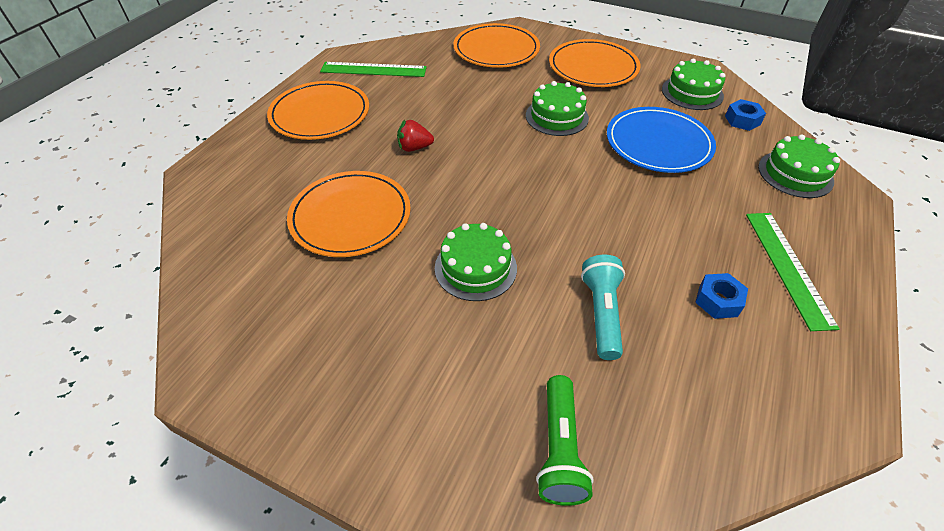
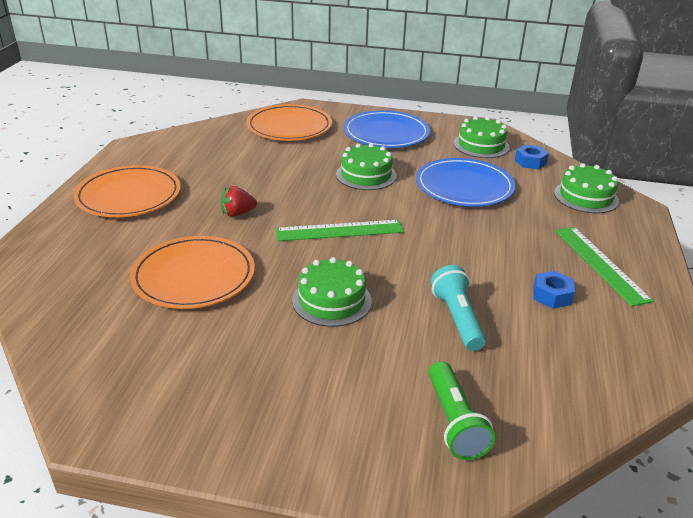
camera: 15 degrees left, 15 degrees down
(373, 70) = (171, 153): green ruler -> green ruler (339, 231)
(593, 67) = (386, 133): orange plate -> blue plate

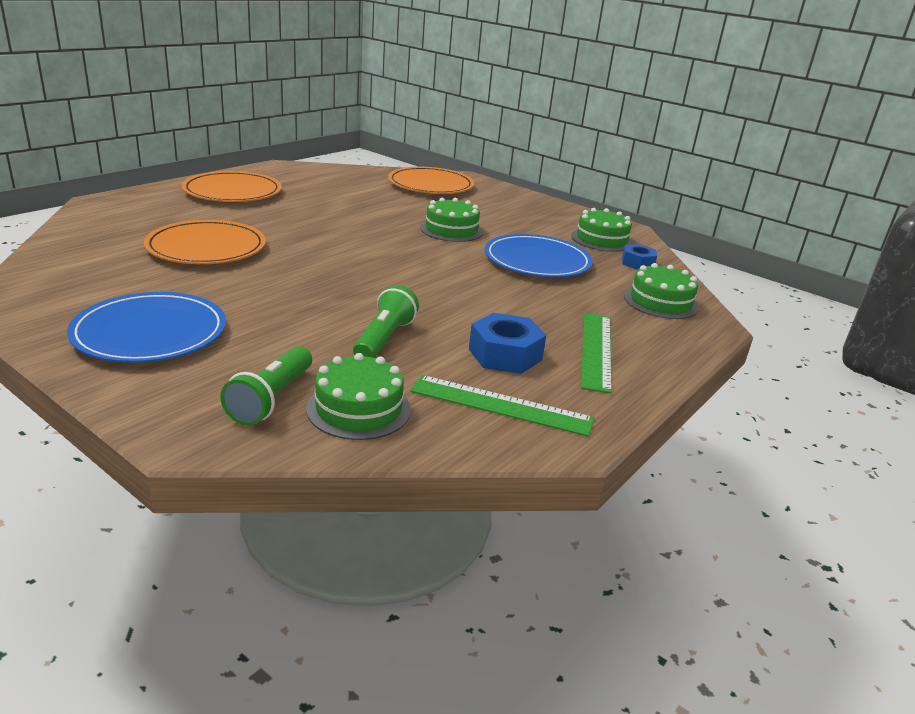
camera: 25 degrees right, 5 degrees down
(237, 213) = (300, 223): red strawberry -> none
(331, 300) = (291, 294): green cake -> green cake (359, 409)
(339, 231) = (369, 256): green ruler -> green ruler (501, 405)
(386, 133) = (516, 209): blue plate -> blue plate (150, 332)
(457, 319) = (384, 339): turquoise flashlight -> green flashlight
(552, 295) = (505, 354): blue nut -> blue nut, size x1.54

